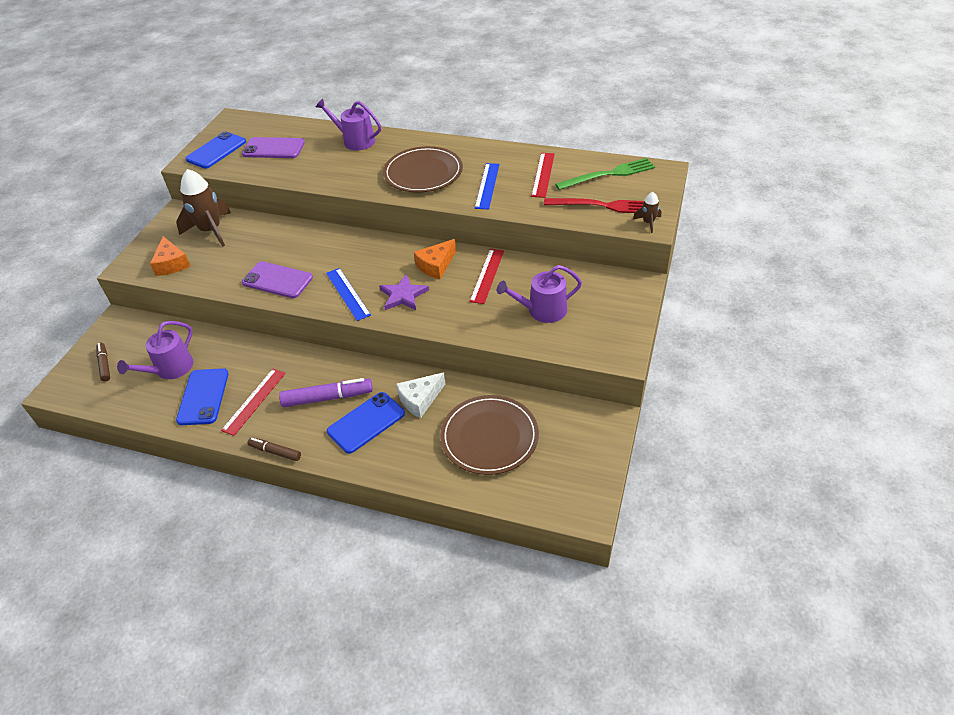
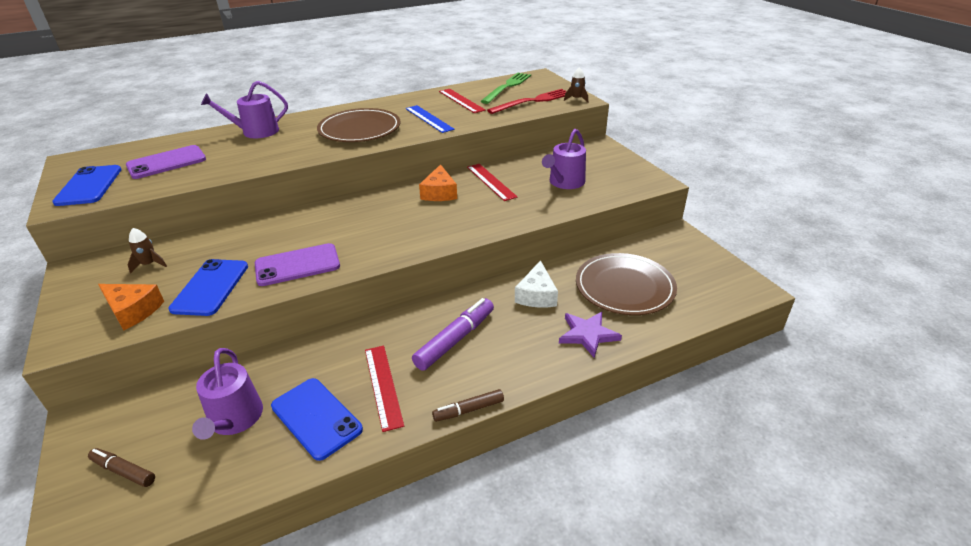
camera: 45 degrees left, 10 degrees down
(211, 230) = (149, 264): brown rocket -> brown rocket, size x0.46
(348, 293) = (389, 242): blue ruler -> none
(366, 422) = (518, 335): blue phone -> blue phone (210, 287)
(403, 295) = (443, 221): purple star -> purple star (587, 334)

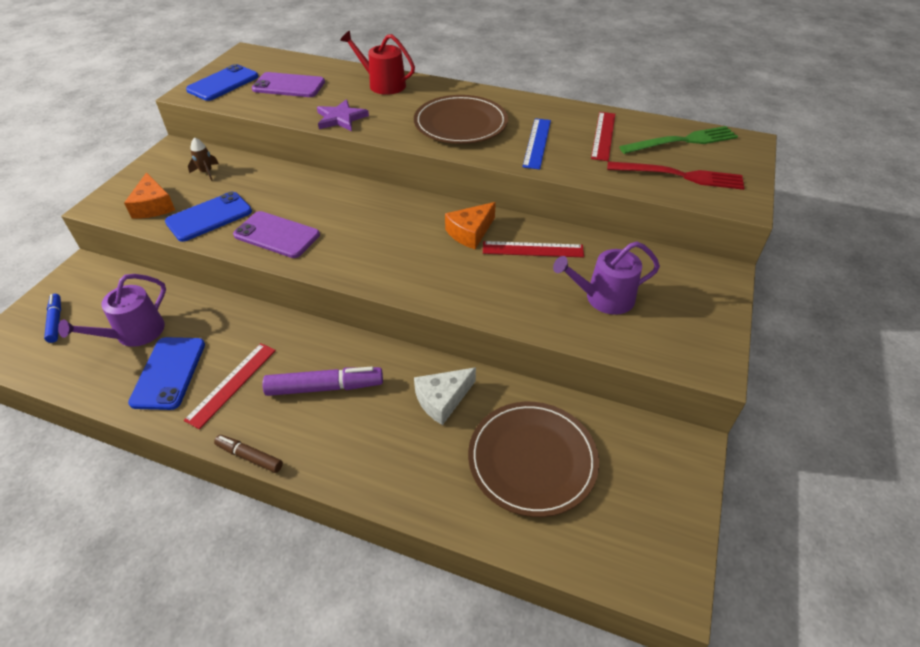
camera: 45 degrees right, 10 degrees up
(123, 471) = (56, 321): brown marker -> blue marker
(255, 132) = (383, 84): purple watering can -> red watering can
(491, 182) = (532, 249): red ruler -> red ruler turned 75 degrees clockwise
(576, 99) = (739, 199): brown rocket -> none
(587, 334) = (425, 476): purple star -> purple star (341, 118)

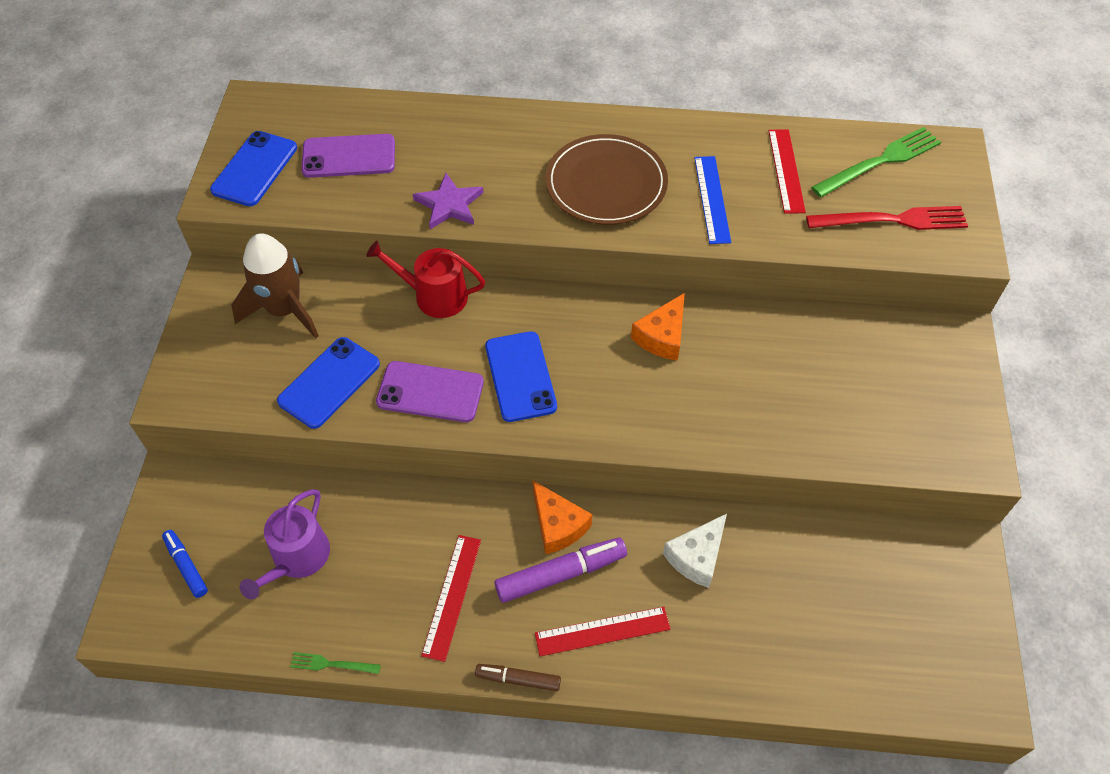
camera: 15 degrees left, 10 degrees up
(114, 410) = (332, 664): none -> green fork
(153, 206) = (245, 381): orange cheese -> orange cheese (558, 525)
(169, 373) = (370, 600): blue phone -> blue phone (520, 376)
(206, 172) = (284, 310): brown rocket -> brown rocket, size x2.16
(383, 84) = (475, 130): red watering can -> red watering can (434, 296)
(532, 249) = (743, 346): red ruler -> red ruler (602, 631)
(532, 459) = (816, 604): brown plate -> none
(603, 298) = (844, 398): purple watering can -> none

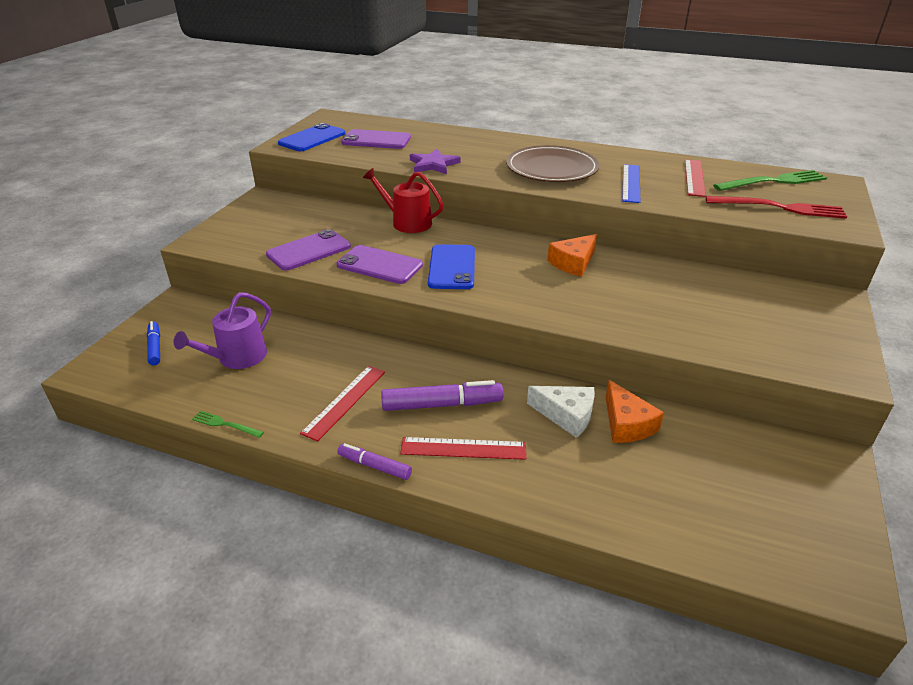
camera: 15 degrees right, 20 degrees down
(284, 310) = (299, 215): brown rocket -> none
(329, 382) = (309, 250): blue phone -> purple phone
(518, 679) = (374, 466): brown marker -> purple marker
(558, 525) = (452, 374): orange cheese -> orange cheese (626, 424)
(697, 556) = (566, 415): white cheese -> white cheese turned 120 degrees counterclockwise

